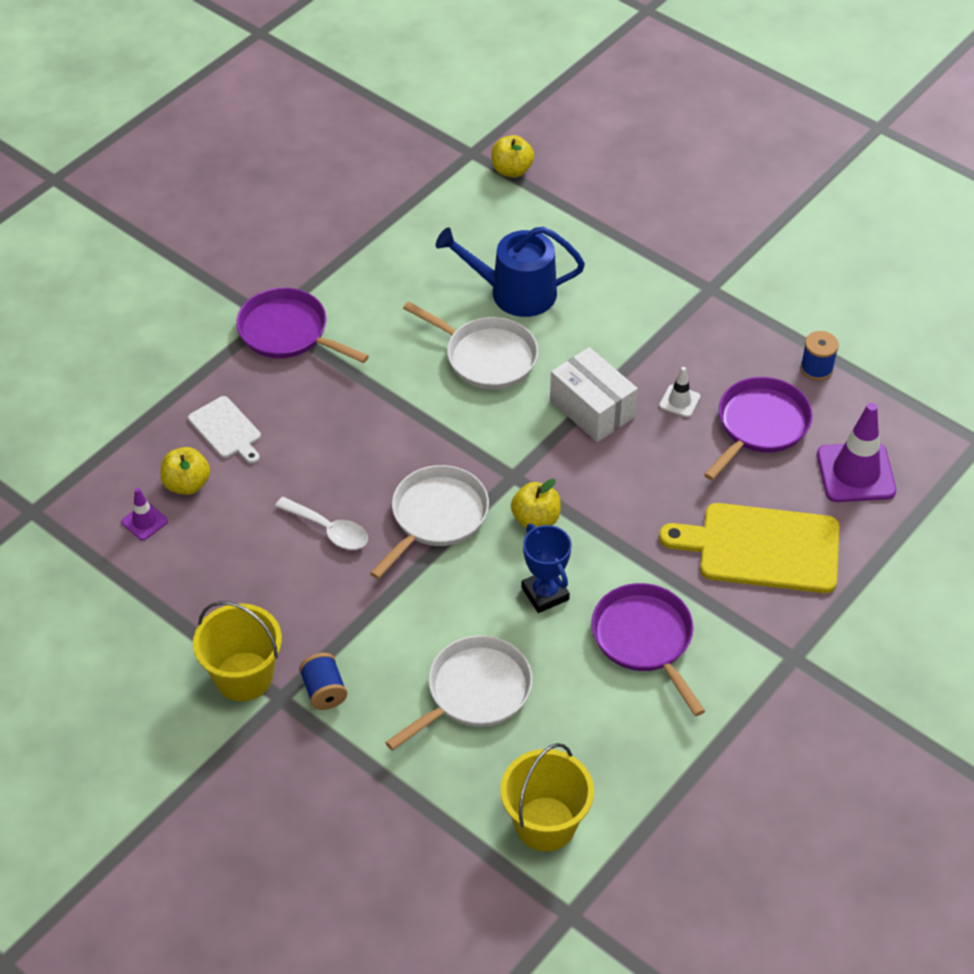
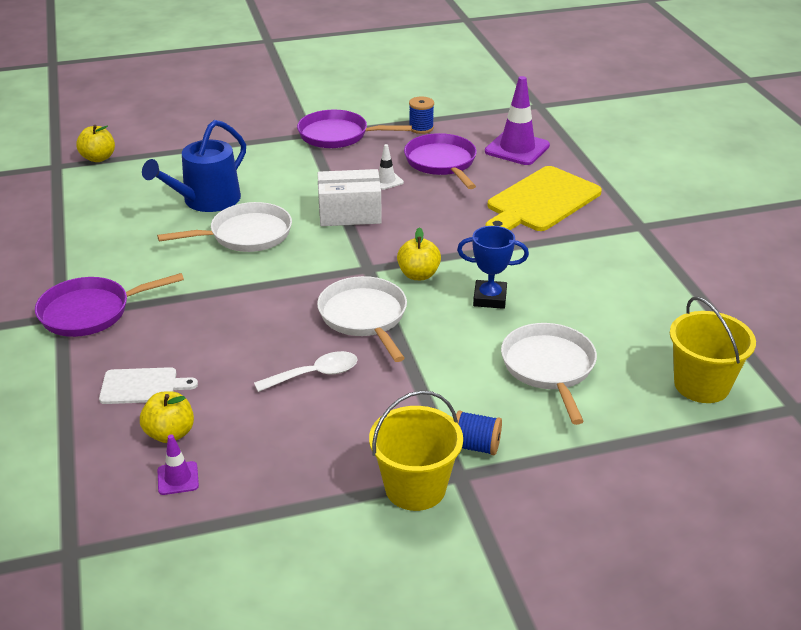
camera: 55 degrees left, 15 degrees down
(645, 639) = (572, 274): purple pan -> purple pan (337, 135)

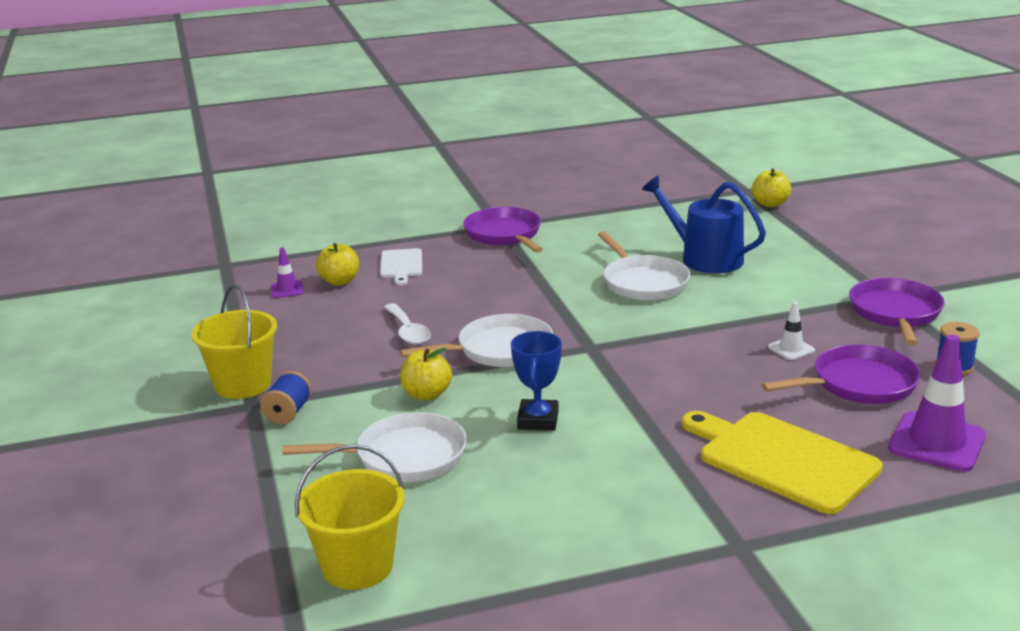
camera: 90 degrees right, 10 degrees down
(350, 213) = (703, 331): white box -> none
(418, 275) = (581, 376): yellow apple -> yellow apple (426, 394)

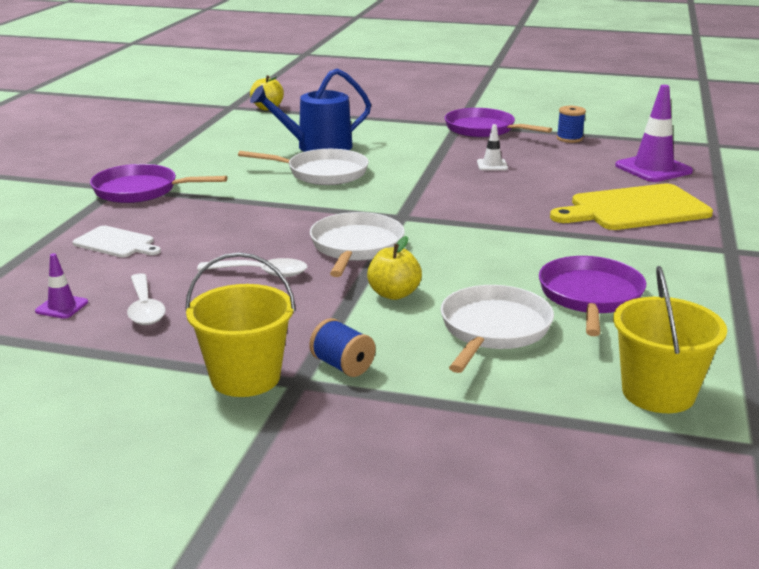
camera: 60 degrees left, 0 degrees up
(310, 315) = (145, 308): none -> white spoon
(340, 281) = (95, 277): yellow apple -> none
(538, 420) = (494, 264): blue trophy -> none
(858, 384) = (562, 164): purple pan -> purple pan (590, 297)

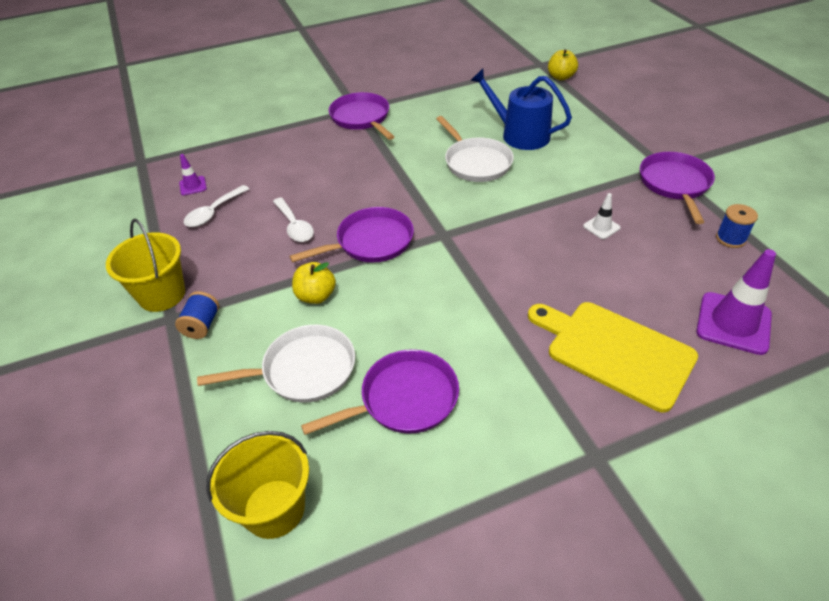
camera: 55 degrees right, 20 degrees up
(116, 243) = (283, 154): white cutting board -> none
(356, 247) = (370, 242): white pan -> purple pan

